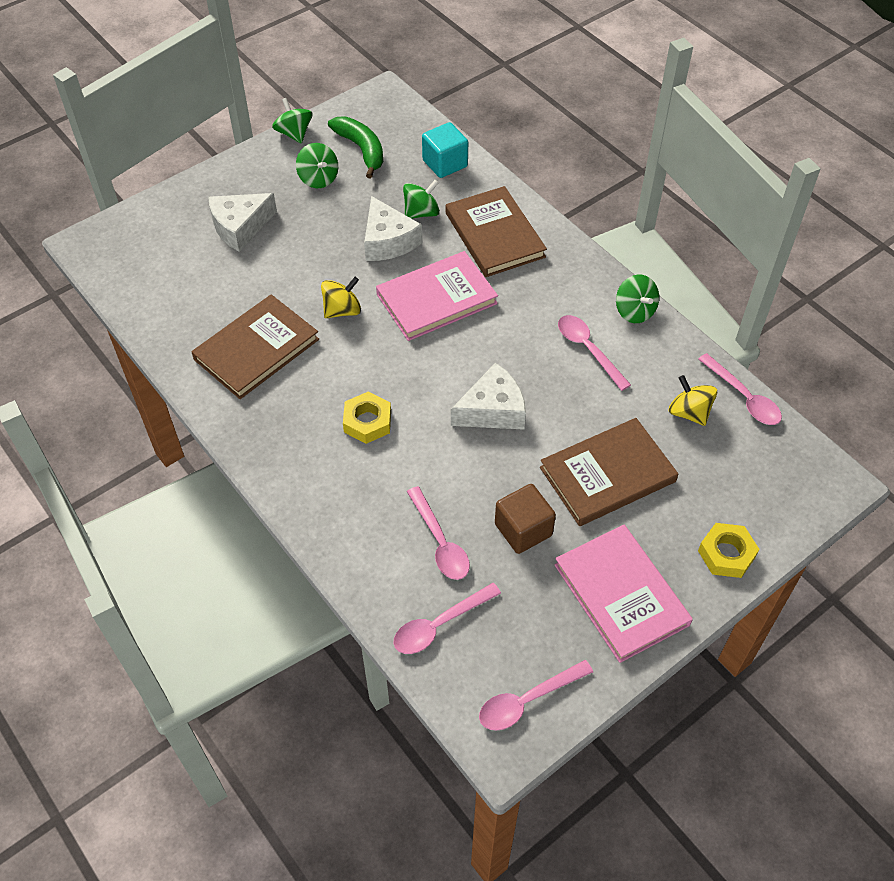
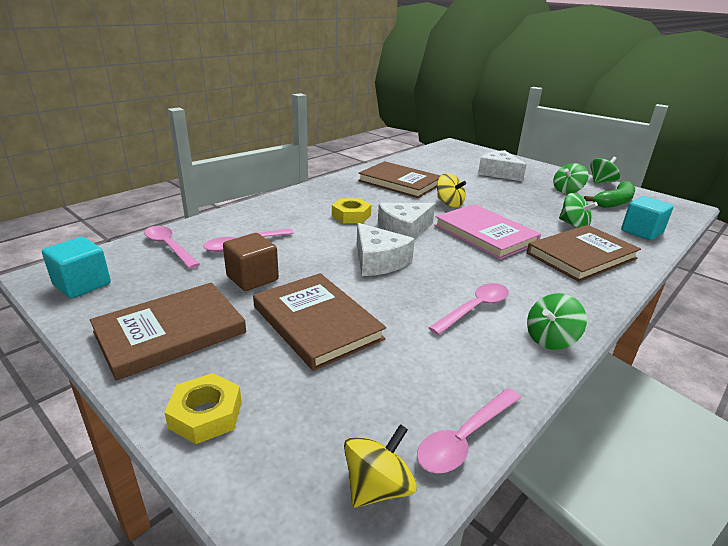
camera: 80 degrees right, 25 degrees down
(388, 241) = (530, 214): white cheese -> white cheese (404, 230)
(527, 700) = (82, 284): pink spoon -> turquoise cube
(621, 595) = (170, 332): pink book -> brown book
(689, 412) = (418, 383): yellow spinning top -> yellow spinning top (377, 487)

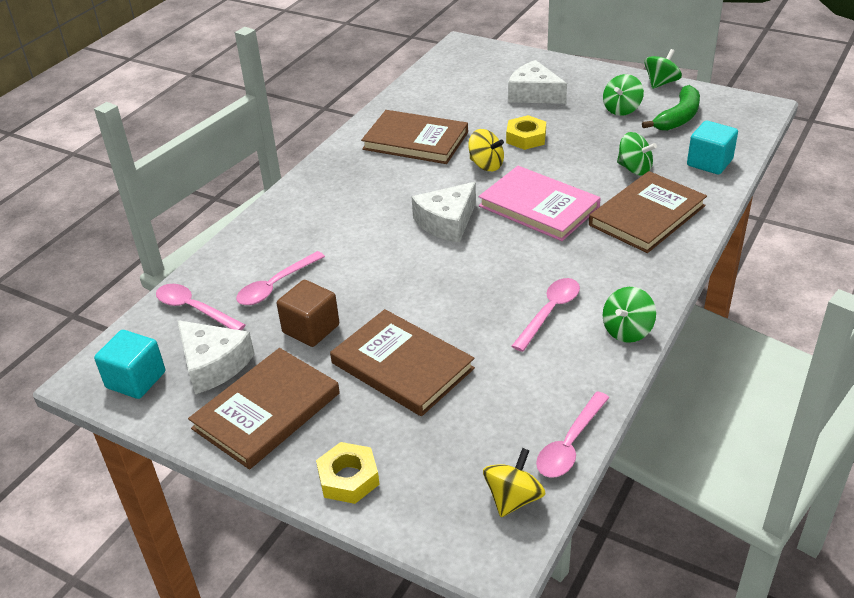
camera: 10 degrees left, 10 degrees up
(351, 215) = (378, 212): yellow nut -> yellow nut (526, 138)
(378, 261) = (434, 274): white cheese -> white cheese (213, 364)

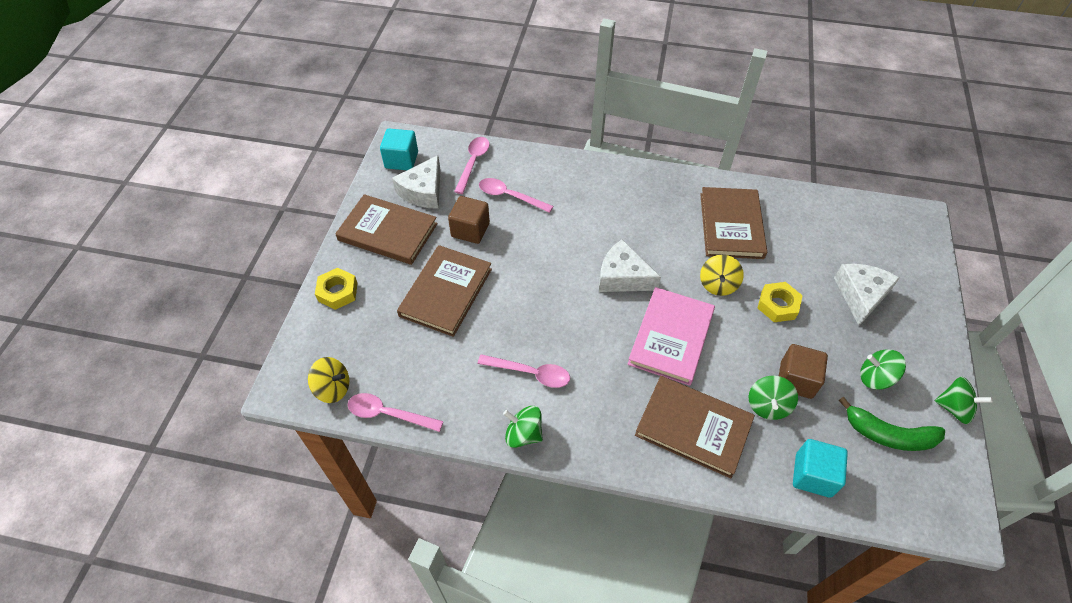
camera: 70 degrees right, 15 degrees up
(611, 148) = (796, 380): none -> brown cube

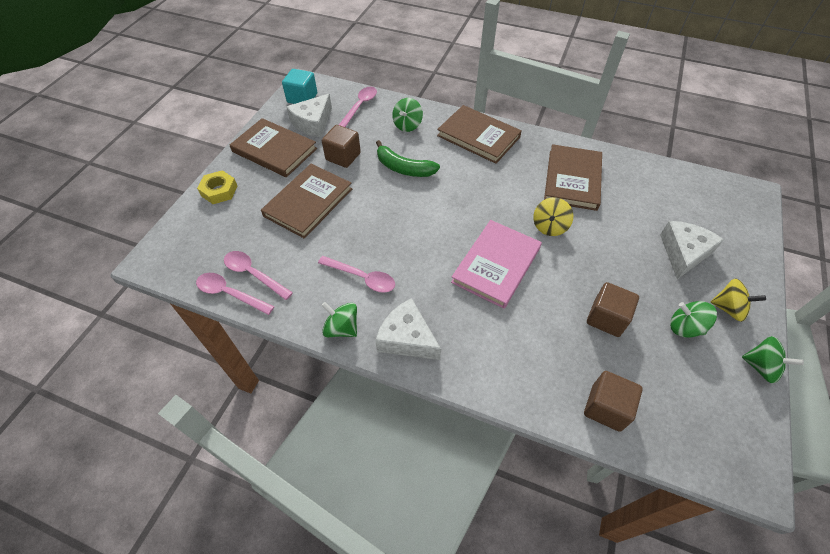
camera: 10 degrees right, 0 degrees up
(333, 388) = (190, 266): yellow spinning top -> yellow spinning top (728, 308)
(510, 196) = (383, 135): pink spoon -> pink spoon (254, 274)
(622, 277) = (464, 209): white cheese -> white cheese (407, 338)
(693, 428) = (499, 346): brown book -> brown book (478, 136)
(768, 405) = (574, 337): green spinning top -> green spinning top (407, 125)
(777, 305) = (602, 251): yellow nut -> none
(813, 475) = (606, 408): turquoise cube -> brown cube
(888, 434) = (689, 381): green banana -> green banana (404, 168)

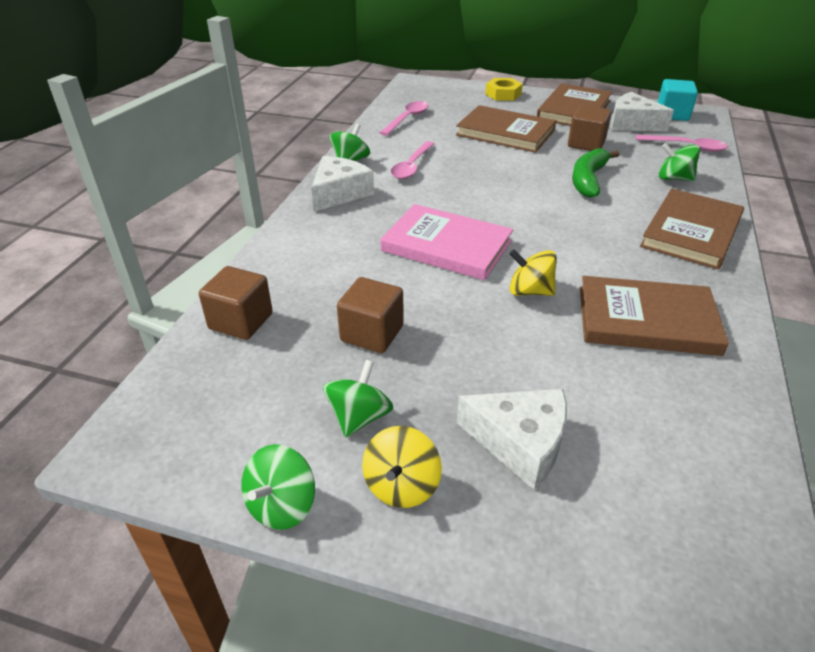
camera: 85 degrees right, 15 degrees down
(230, 293) = (384, 113): pink spoon -> none

